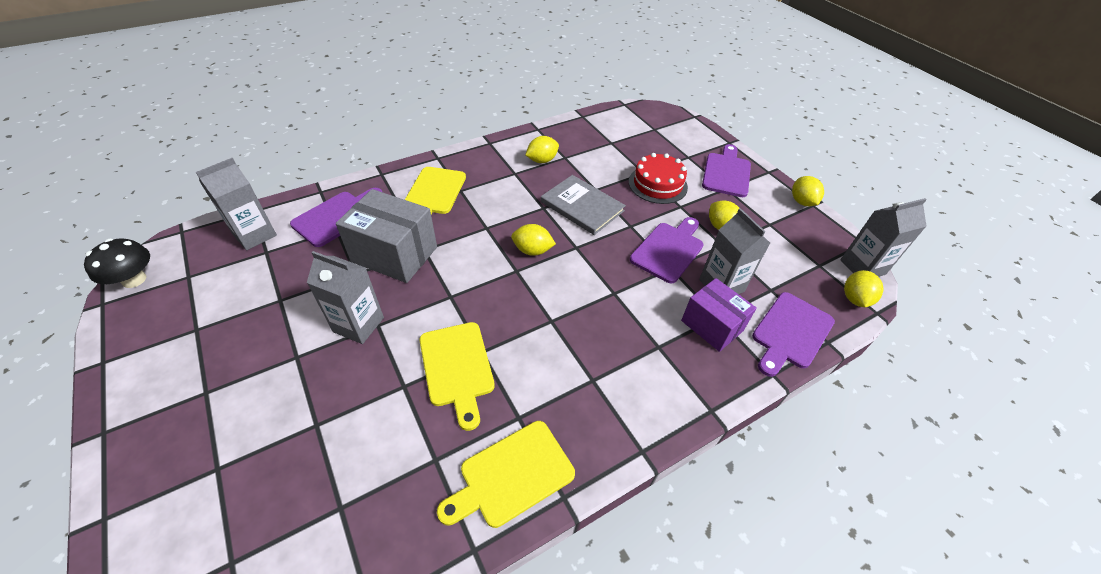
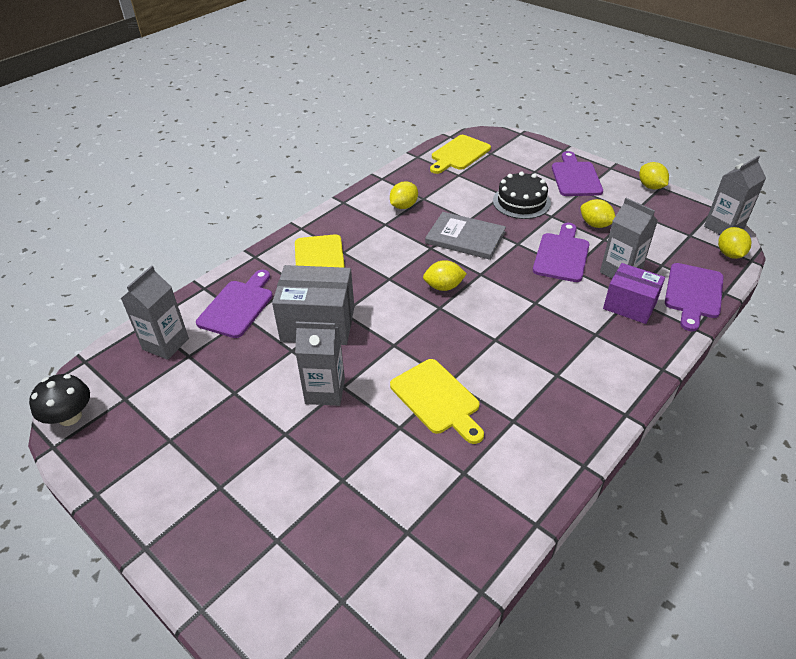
camera: 15 degrees left, 5 degrees down
(512, 475) = (534, 463): yellow cutting board -> yellow cutting board (459, 154)
(657, 184) = (521, 202): red cake -> black cake

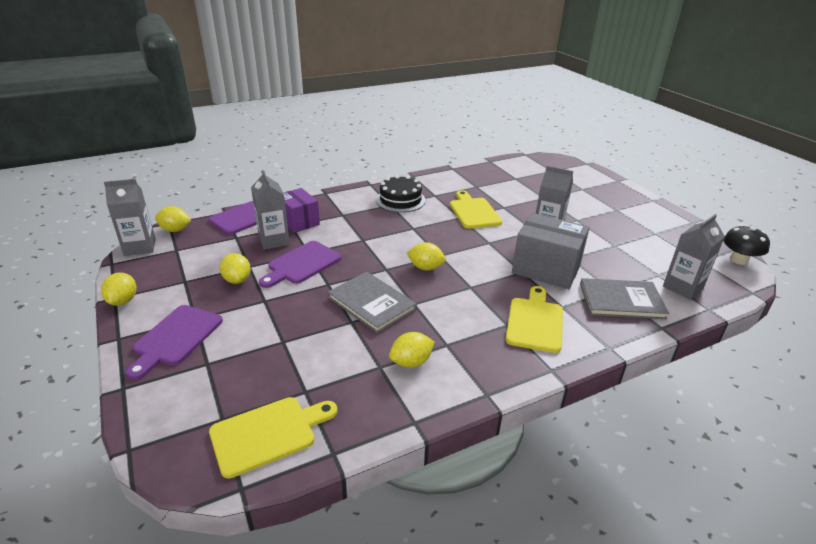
camera: 160 degrees left, 10 degrees down
(237, 306) = (621, 301): purple cutting board -> grey book
(521, 202) = (274, 325): black cake -> black cake (400, 200)
(729, 254) = (175, 230): yellow lemon -> yellow lemon turned 75 degrees clockwise

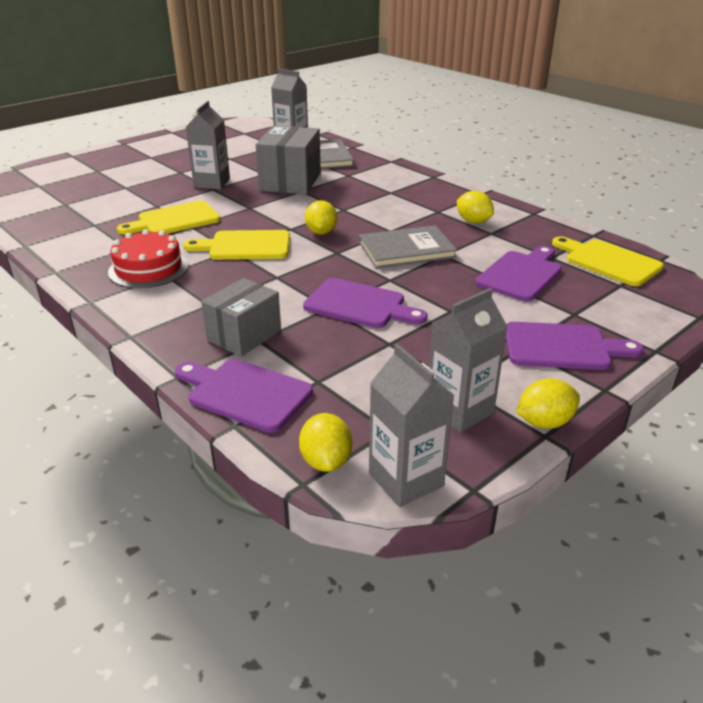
camera: 105 degrees left, 0 degrees up
(237, 280) = (426, 342): yellow lemon -> none
(274, 241) = (312, 342): grey carton -> grey carton (459, 410)
(288, 356) = (521, 274): none -> purple cutting board
(299, 221) = (244, 335): purple box -> grey box
(372, 303) = (406, 249): grey book -> grey book turned 45 degrees clockwise
(400, 200) = (148, 268): black cake -> red cake
(534, 322) = (378, 183): yellow cutting board -> yellow cutting board (245, 246)
(738, 260) = (237, 123): black mushroom -> none

